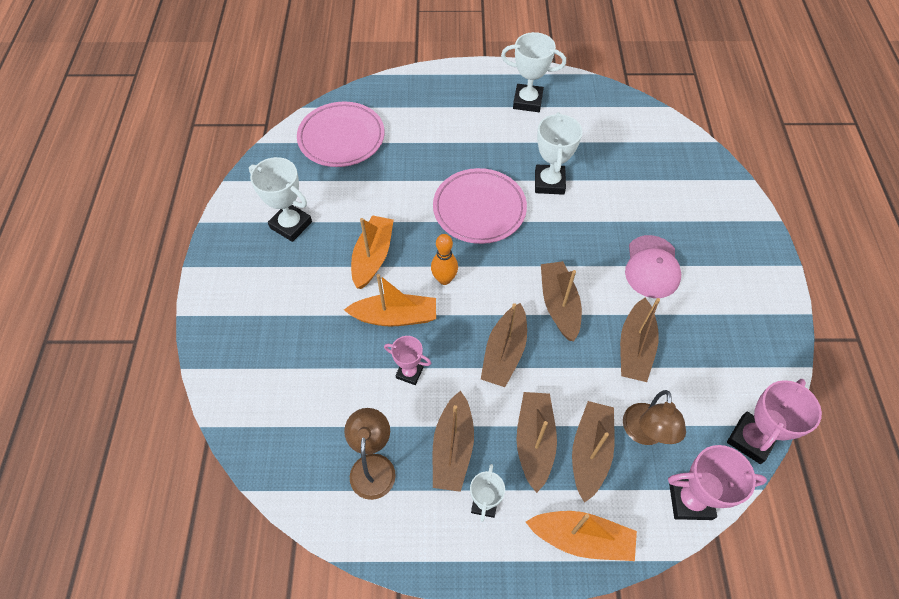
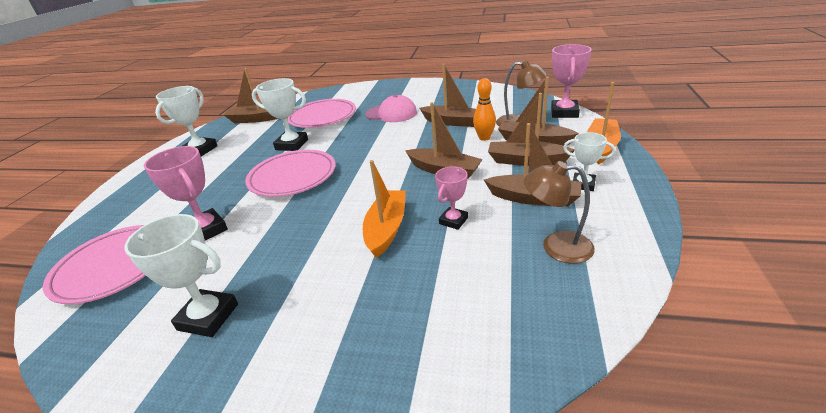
camera: 75 degrees left, 25 degrees down
(291, 225) = (208, 317): white trophy -> white trophy turned 60 degrees clockwise
(373, 257) = (304, 243): orange boat -> none
(444, 279) = (357, 197): orange bowling pin -> orange bowling pin (484, 138)
(559, 305) = (408, 146): brown boat -> brown boat (255, 119)
(629, 189) = (322, 117): none -> pink plate
(751, 439) = (522, 95): pink trophy -> pink trophy (206, 230)

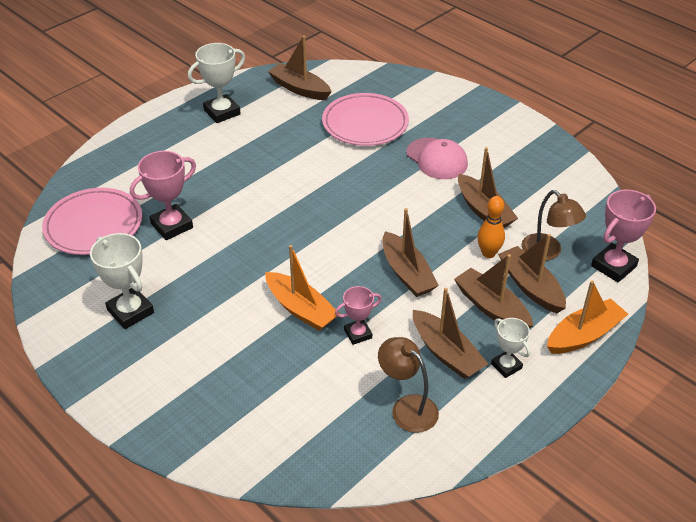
camera: 30 degrees right, 10 degrees up
(206, 230) = (172, 226): pink trophy -> pink trophy turned 60 degrees clockwise
(292, 145) = (305, 153): white trophy -> none
(292, 177) = (275, 201): pink plate -> none
(386, 229) = (301, 309): orange boat -> orange boat turned 90 degrees clockwise

